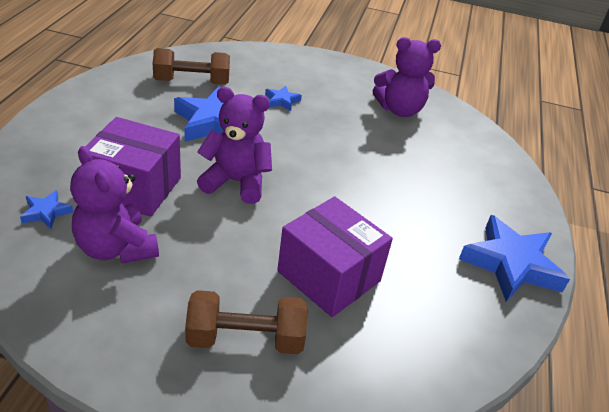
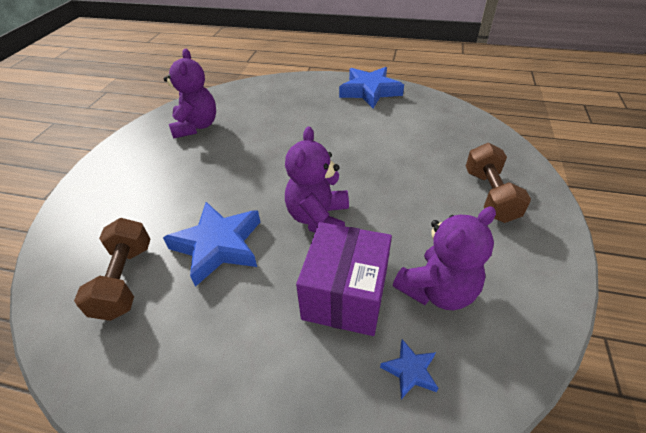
camera: 85 degrees left, 5 degrees up
(282, 101) = (176, 198): blue star -> none
(329, 276) = (413, 160): purple box -> none

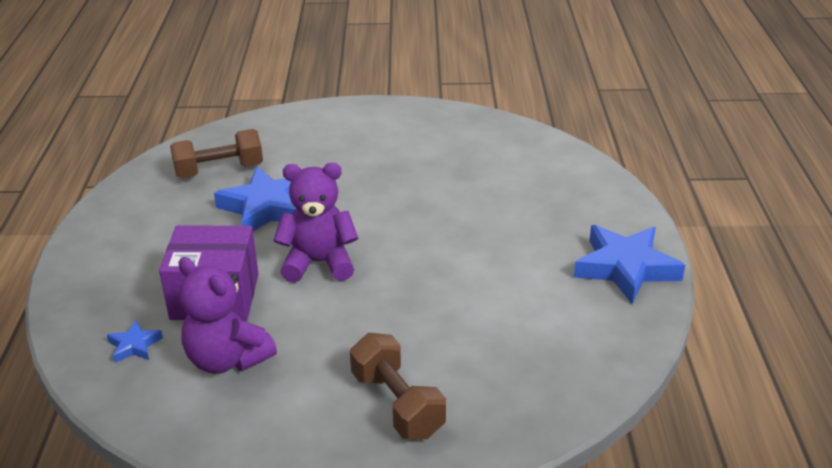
camera: 75 degrees right, 10 degrees down
(196, 126) = (459, 143): purple teddy bear -> none
(490, 195) = (397, 404): brown dumbbell -> brown dumbbell turned 75 degrees clockwise

